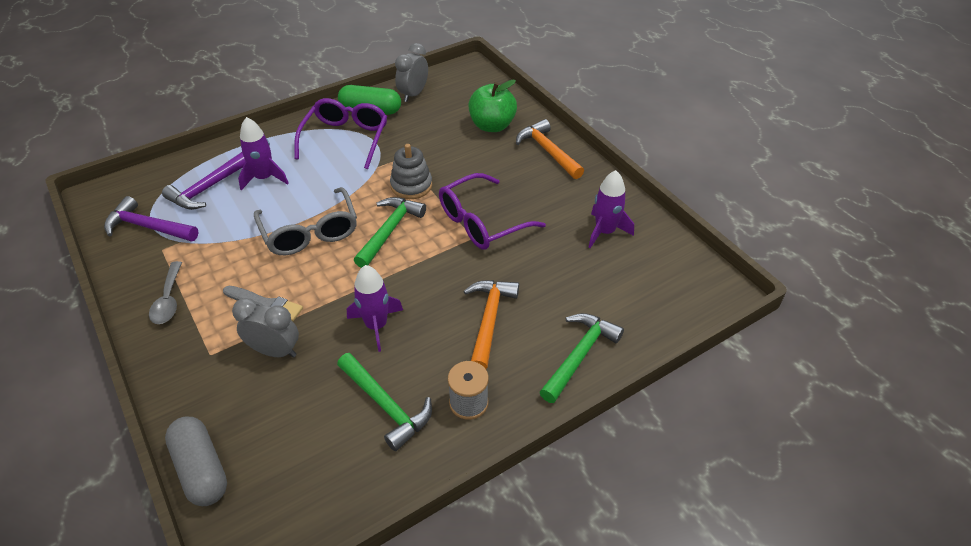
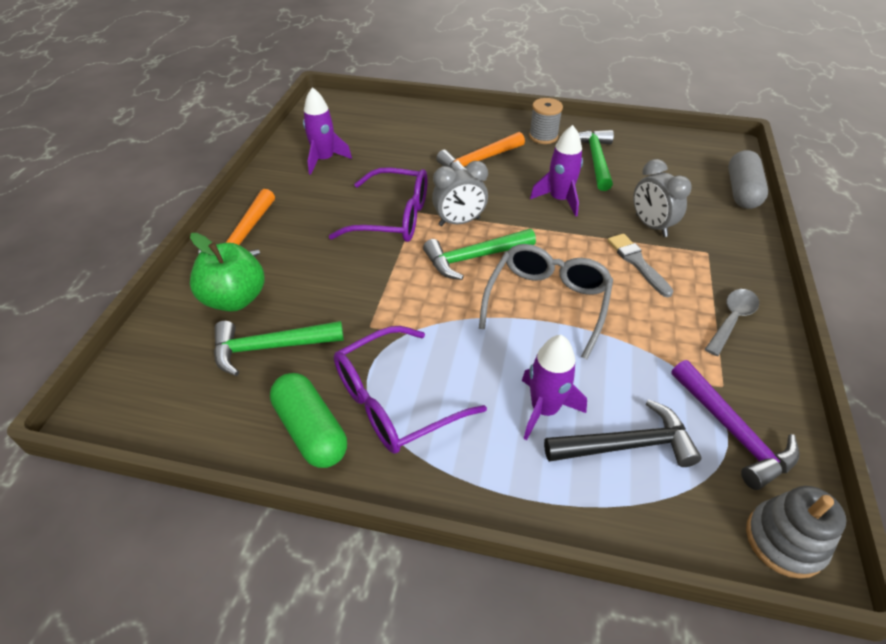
camera: 135 degrees left, 0 degrees up
(208, 188) = (627, 445): purple hammer -> black hammer
(411, 186) = (403, 287): grey stacking toy -> grey stacking toy (784, 540)
(413, 94) = (230, 416): grey clock -> grey clock (459, 222)
(579, 355) = (451, 121): green hammer -> green hammer (270, 347)

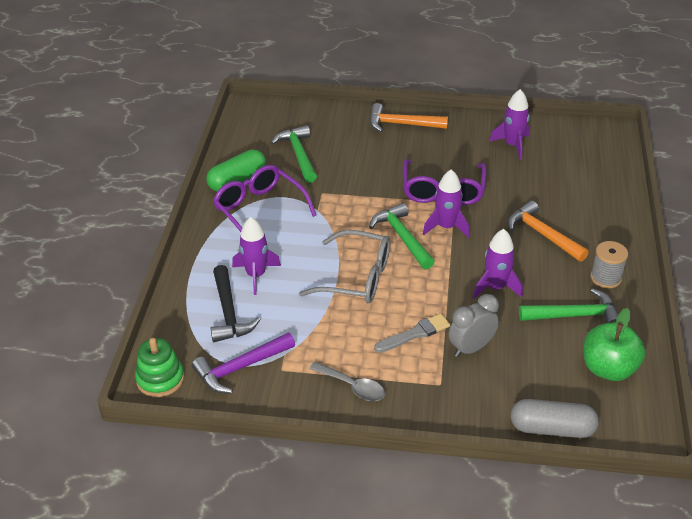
camera: 85 degrees right, 5 degrees down
(235, 299) = (339, 133): green apple -> green apple (608, 369)
(459, 222) = (446, 227): grey clock -> purple rocket
(784, 540) = (160, 379): grey stacking toy -> green stacking toy

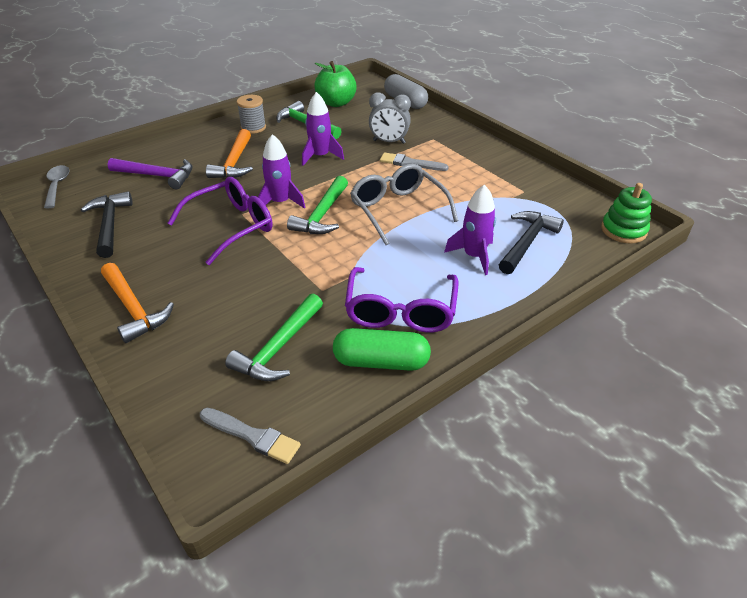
camera: 135 degrees left, 0 degrees up
(240, 368) = (553, 206): purple hammer -> purple hammer (157, 176)
(256, 123) = (252, 436): none -> grey brush
(352, 386) = (487, 162): grey spoon -> grey spoon (57, 186)
(512, 145) = (110, 224): purple rocket -> black hammer

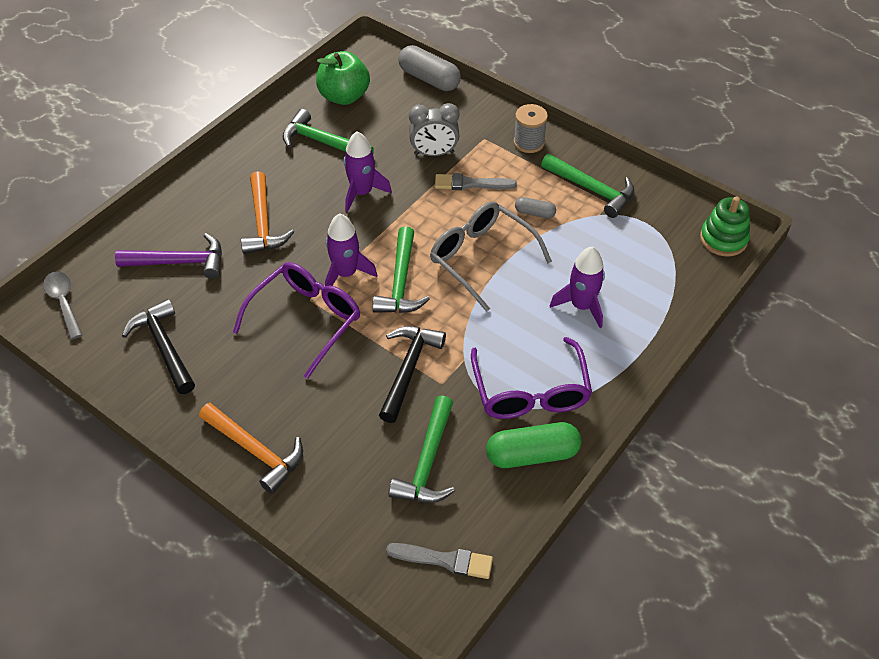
camera: 15 degrees left, 10 degrees up
(253, 128) = (258, 159): grey spool -> grey spool (529, 142)
(456, 188) = (534, 213): none -> grey capsule
(512, 181) = (592, 190): none -> green hammer
(527, 242) = (630, 276): black hammer -> black hammer (408, 369)

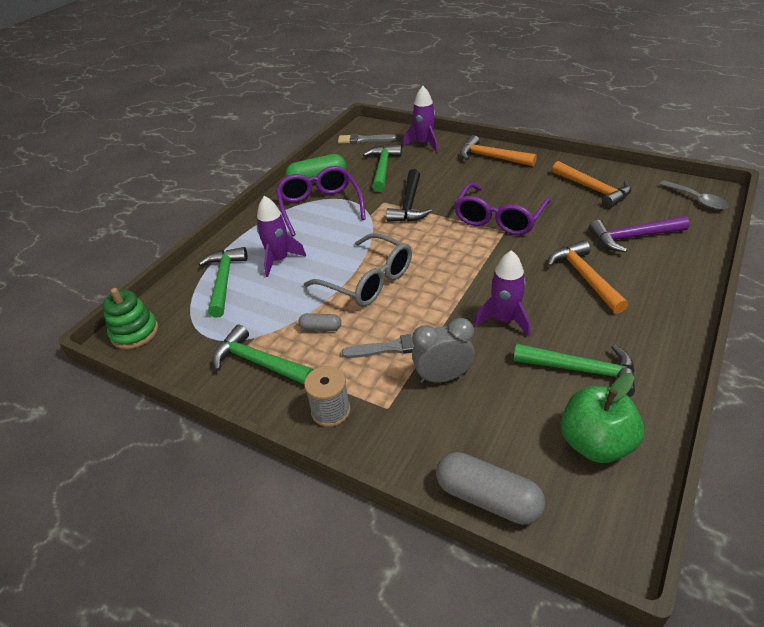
camera: 175 degrees right, 10 degrees down
(164, 346) = (593, 189): black hammer -> orange hammer
(346, 273) = (484, 251): purple rocket -> purple rocket (424, 144)
(401, 282) = (434, 253): green hammer -> green hammer (224, 281)

